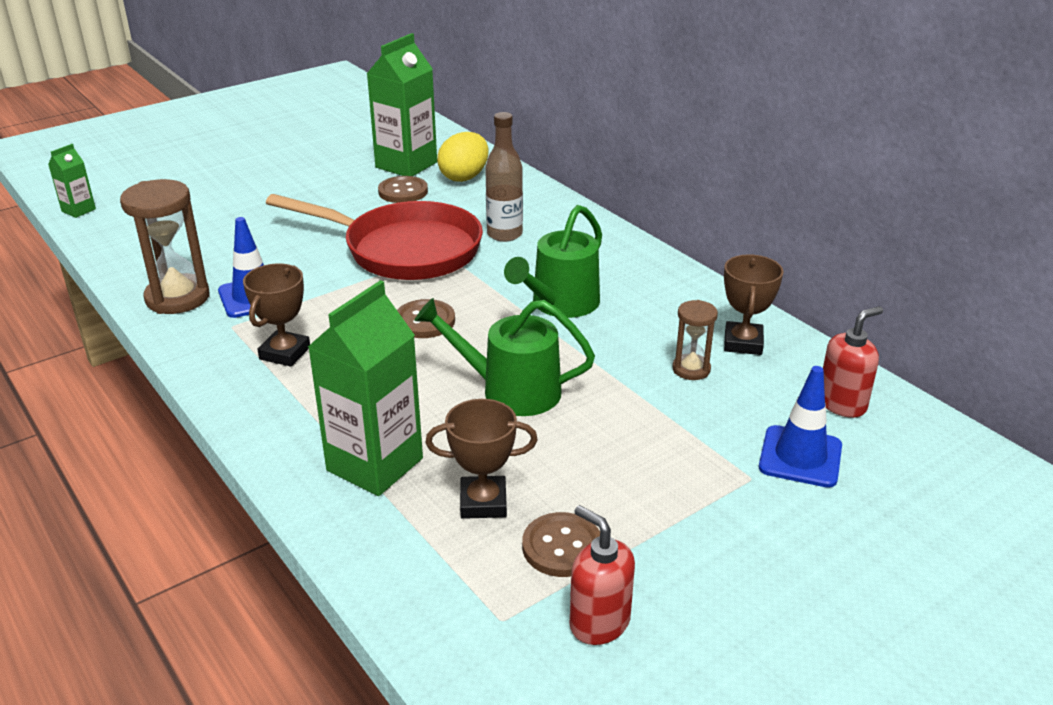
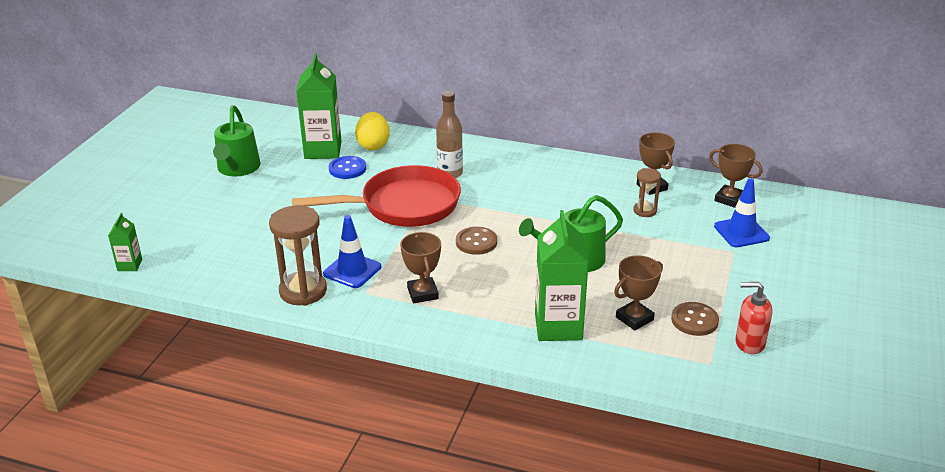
camera: 35 degrees left, 0 degrees up
(403, 191) = (347, 169): brown button -> blue button
(560, 304) = (536, 202): green watering can -> green watering can (237, 168)
(842, 404) = (729, 199): red soap dispenser -> brown trophy

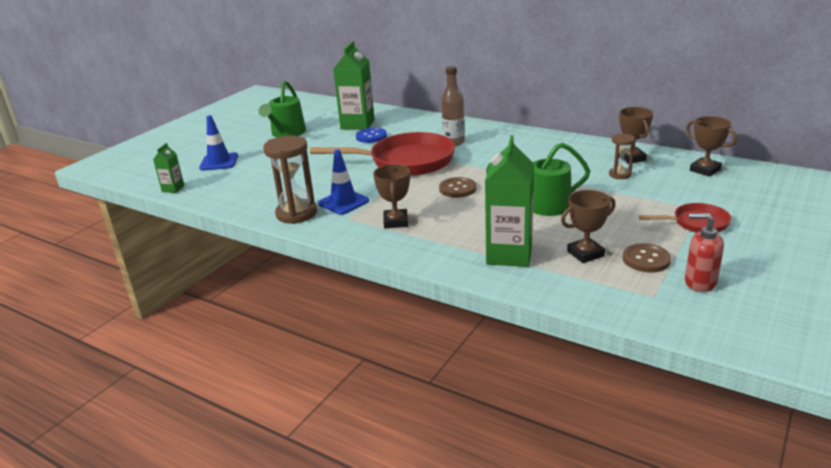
camera: 15 degrees right, 5 degrees down
(373, 145) = (399, 123): yellow egg -> none
(733, 271) = (696, 223): none -> red pan
(741, 232) = (711, 195): blue traffic cone -> blue traffic cone (219, 162)

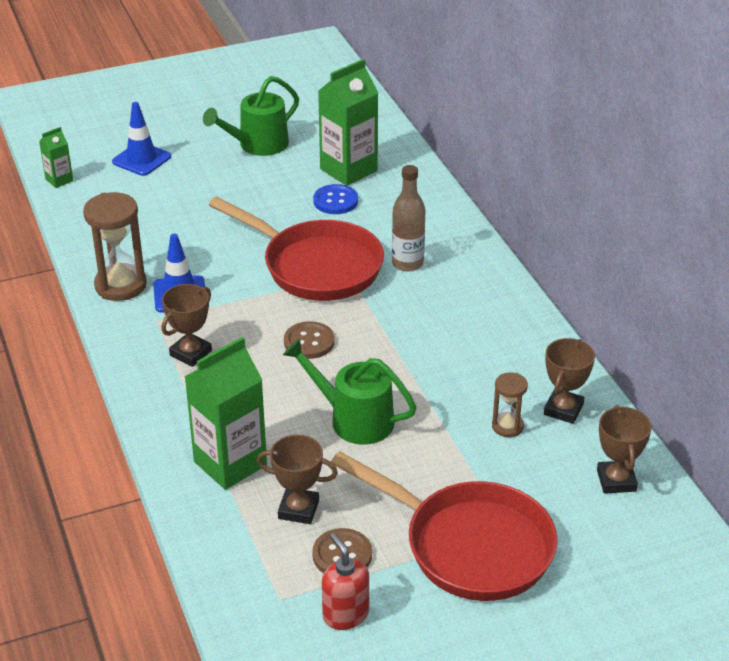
camera: 35 degrees right, 10 degrees up
(696, 223) = (470, 546): red pan -> red pan, size x1.99

